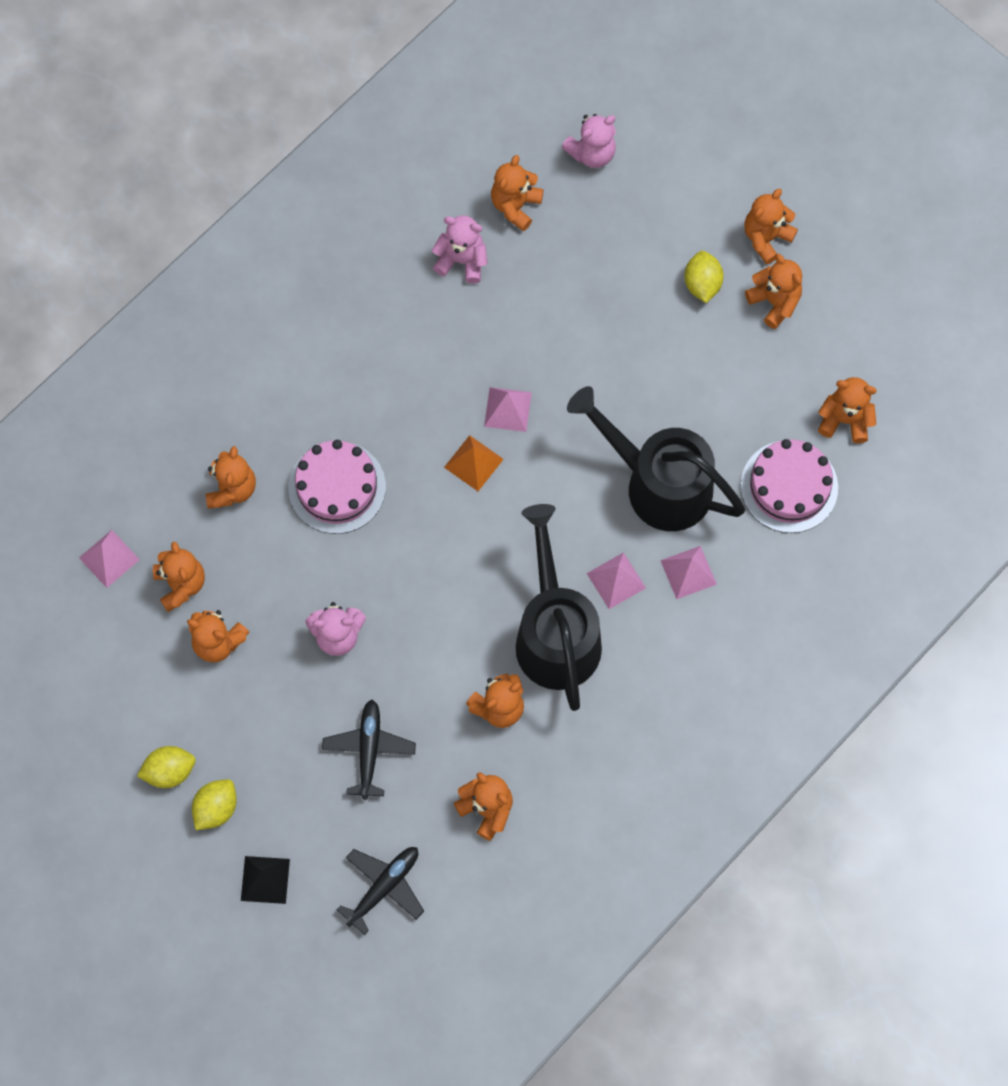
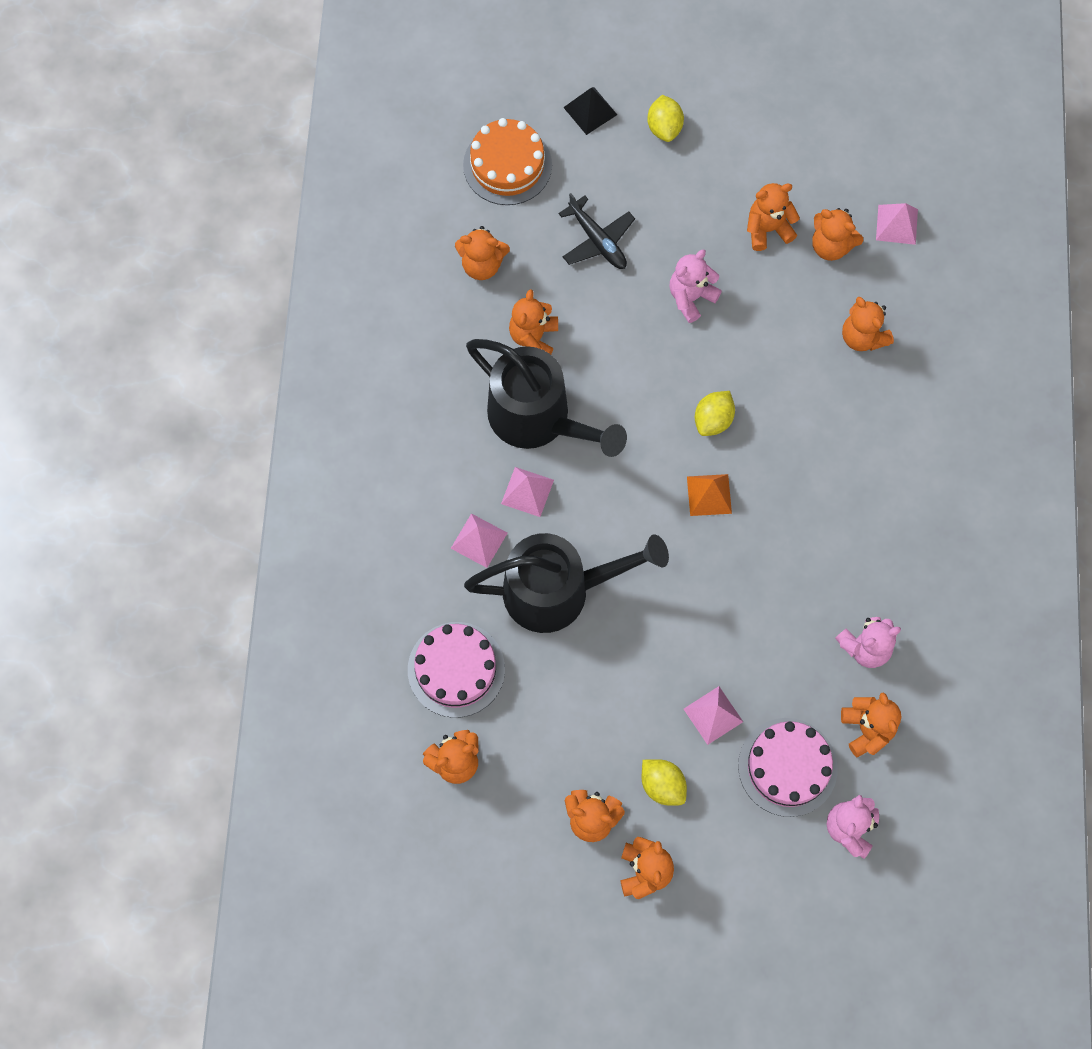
camera: 140 degrees right, 0 degrees up
(169, 771) = (717, 126): yellow lemon -> yellow lemon (713, 420)
(337, 487) = (790, 397): pink cake -> pink cake (787, 767)
(384, 887) = (507, 165): black plane -> orange cake
(508, 409) = (721, 556): pink pyramid -> pink pyramid (713, 715)

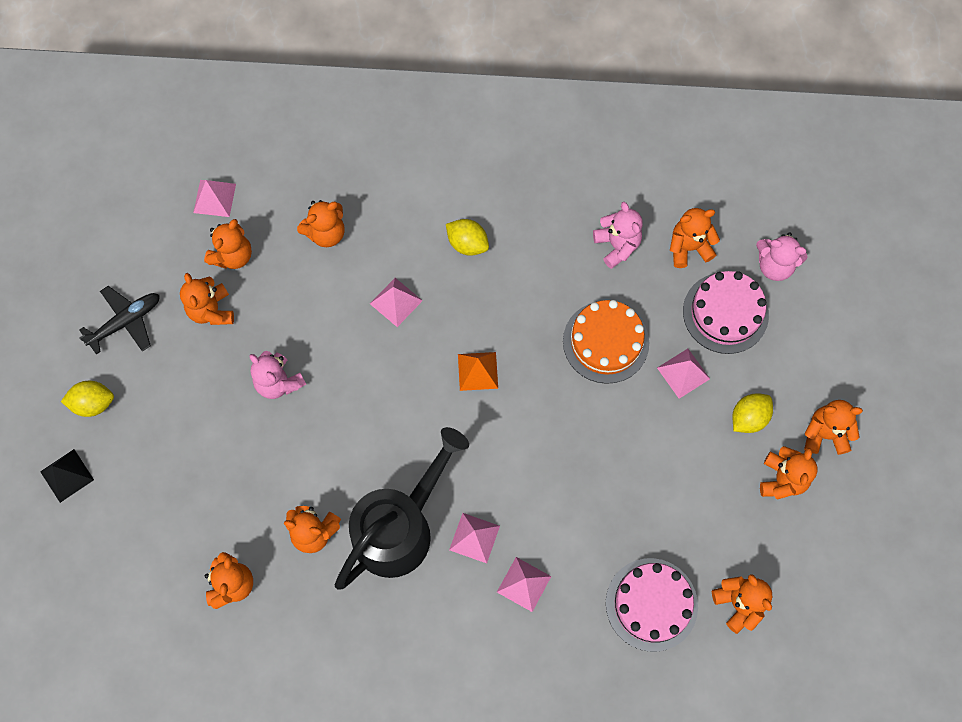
camera: 90 degrees left, 0 degrees up
(507, 165) = (121, 559): orange cake -> orange cake (605, 342)
(559, 590) = (571, 507): black watering can -> none
(597, 240) = (212, 469): black plane -> black plane (126, 322)
(713, 420) = (404, 365): yellow lemon -> yellow lemon (467, 243)
(785, 410) = (396, 302): none -> pink pyramid

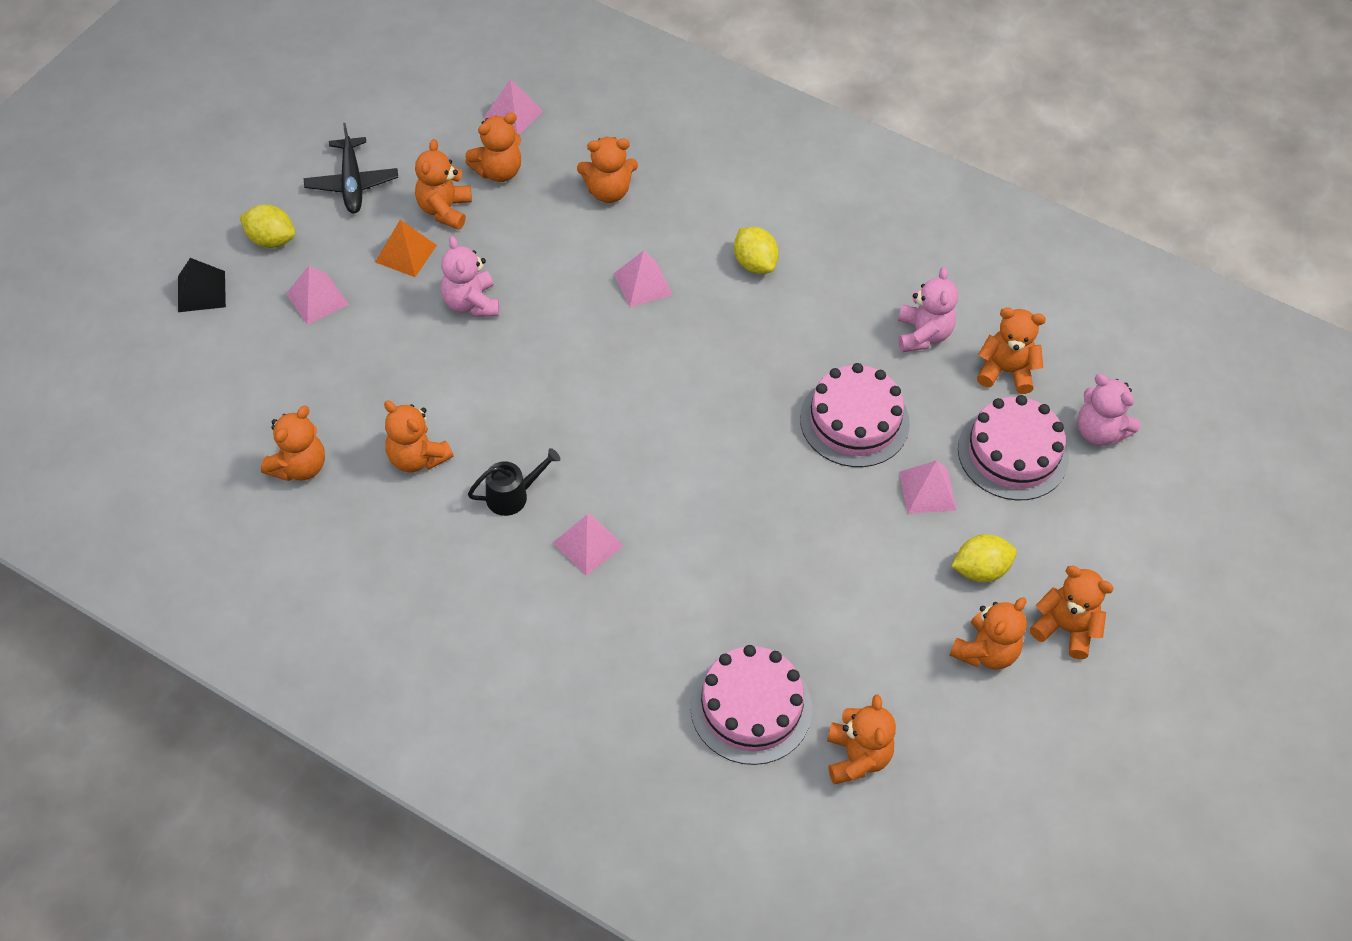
camera: 25 degrees right, 15 degrees down
(126, 322) = (352, 183): black plane -> black plane turned 90 degrees clockwise
(400, 526) = (513, 495): black watering can -> black watering can, size x0.42
(477, 371) = (692, 386): orange pyramid -> orange pyramid (405, 253)
(524, 584) = (615, 616): pink pyramid -> pink pyramid (317, 298)
(605, 342) = (854, 421): orange cake -> pink cake

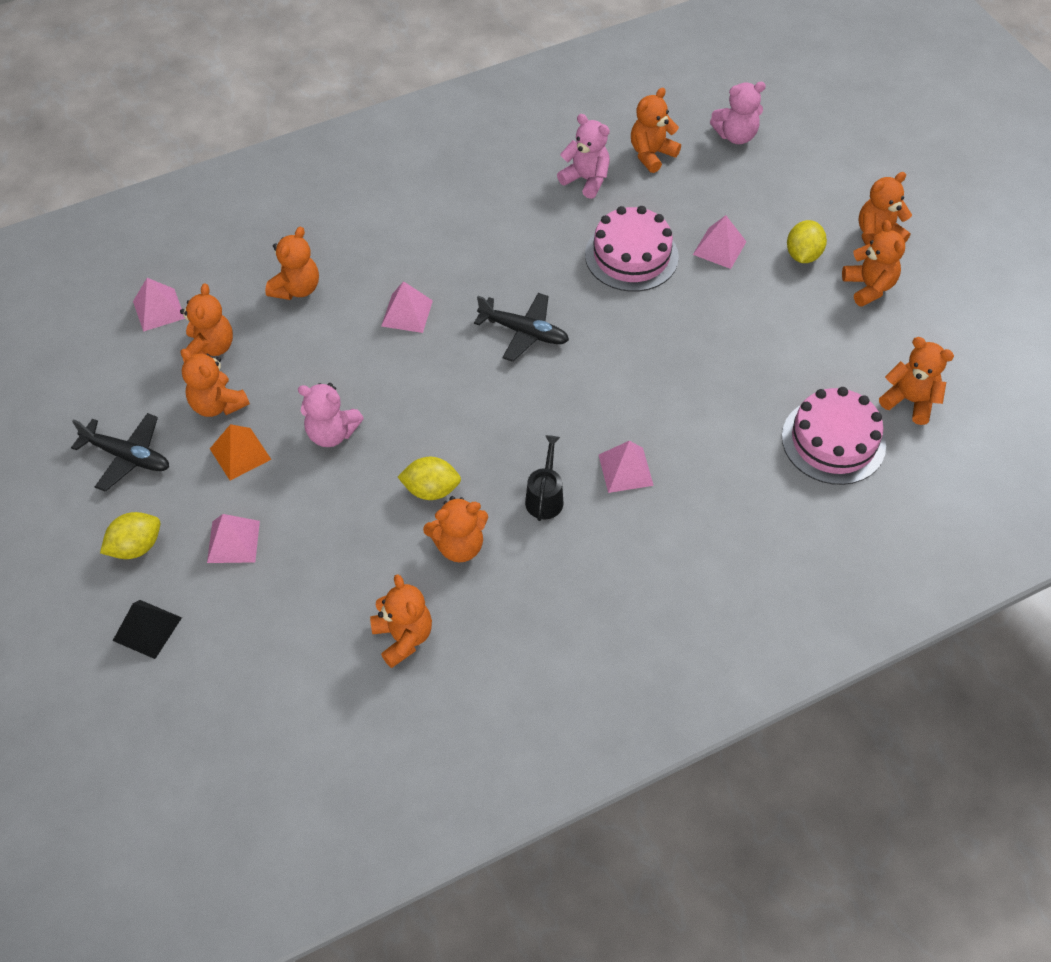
camera: 55 degrees left, 0 degrees up
(690, 383) = (524, 332): none -> black plane
(754, 263) = (444, 237): yellow lemon -> yellow lemon (431, 490)
(1013, 453) = (721, 187): pink cake -> none

